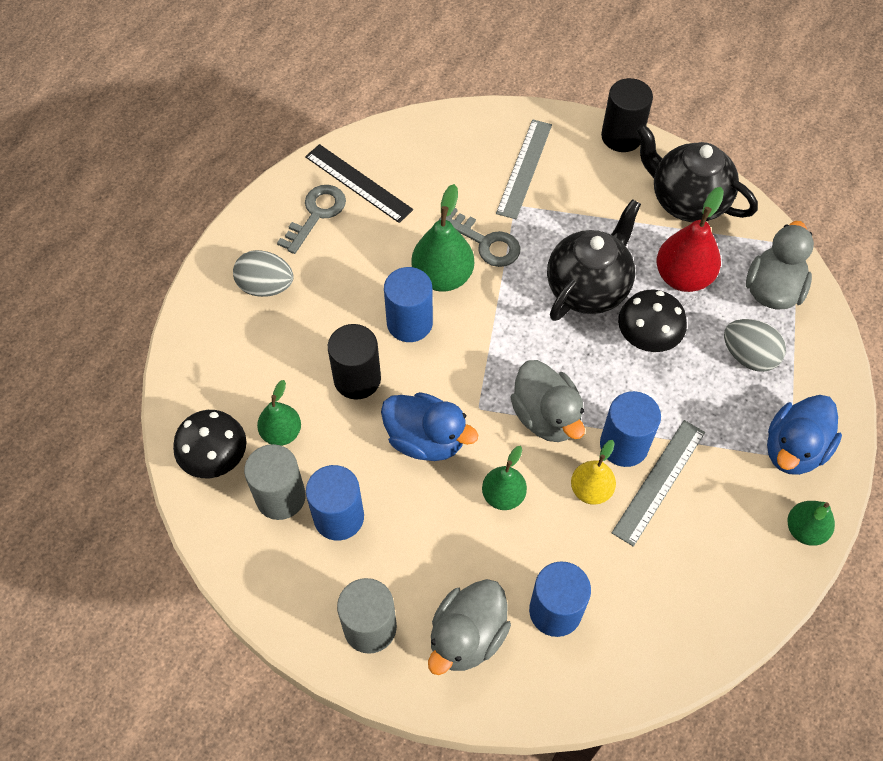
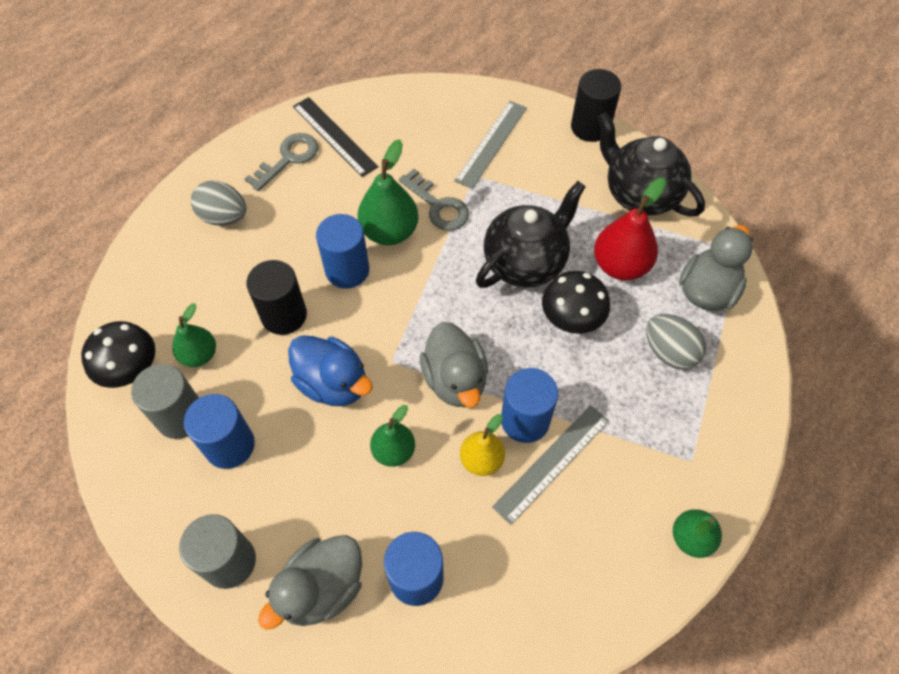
camera: 10 degrees right, 0 degrees up
(794, 449) = (696, 452): blue duck -> none

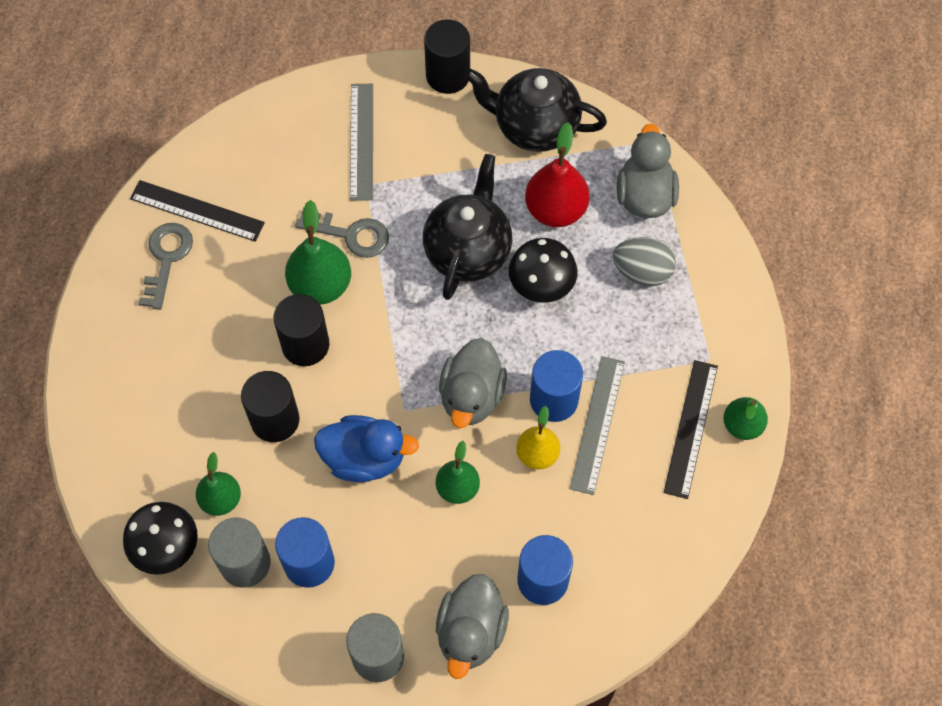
camera: 30 degrees left, 5 degrees up
(224, 217) = (145, 354): grey egg -> none
(347, 270) = (305, 345): blue cylinder -> black cylinder
(455, 380) = (471, 396): grey duck -> grey duck turned 60 degrees clockwise
(638, 514) = (691, 428): none -> black ruler

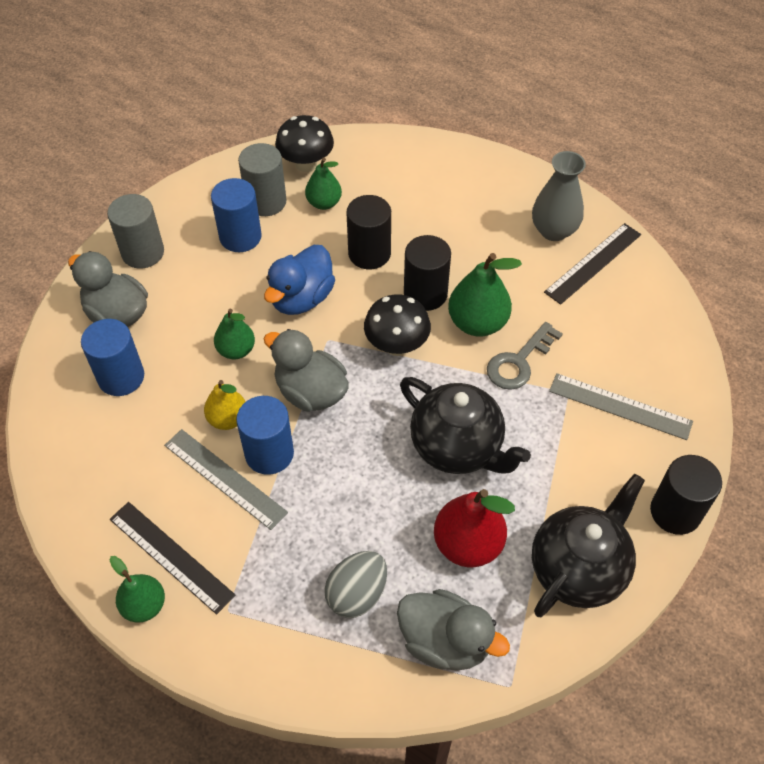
camera: 115 degrees right, 10 degrees down
(166, 259) = (553, 230): grey key -> grey vase
(541, 286) = (388, 493): black mushroom -> black mushroom (396, 345)

